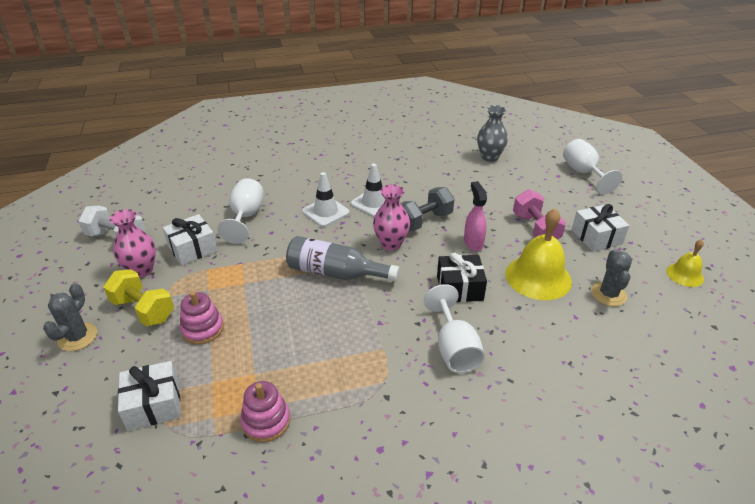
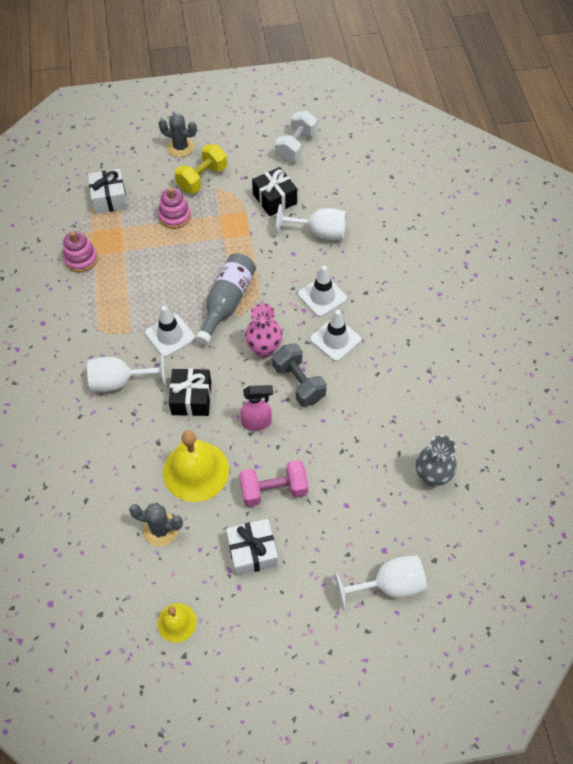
camera: 95 degrees right, 20 degrees up
(142, 270) = (250, 170): pink vase -> none
(192, 249) = (274, 199): white gift -> black gift
(384, 313) = (170, 335): none -> white traffic cone

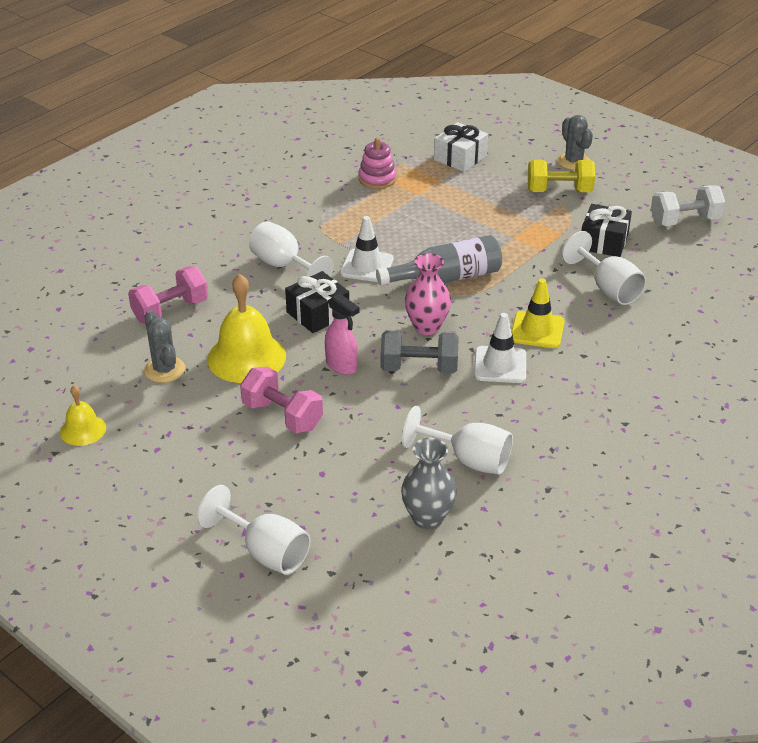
camera: 50 degrees right, 20 degrees down
(99, 483) = (170, 310): none -> pink dumbbell
(175, 216) = (495, 199): pink stacking toy -> none
(252, 551) = (202, 437): white gift -> none
(298, 383) = (419, 368): grey dumbbell -> grey dumbbell turned 75 degrees clockwise
(322, 296) = (537, 330): white traffic cone -> yellow traffic cone
(402, 419) = (468, 460): none -> white goblet

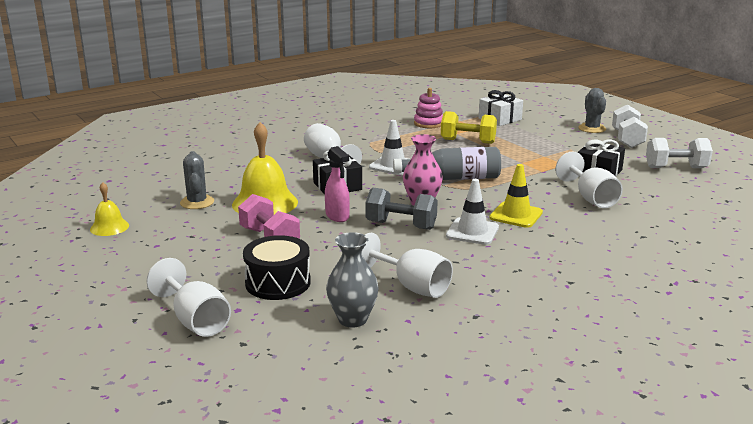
camera: 15 degrees right, 15 degrees down
(170, 310) = (226, 172): pink dumbbell -> none
(325, 481) = (278, 283): none -> black drum
(559, 191) = (572, 142): yellow dumbbell -> yellow dumbbell (468, 141)
(619, 177) = (627, 139): none -> white dumbbell

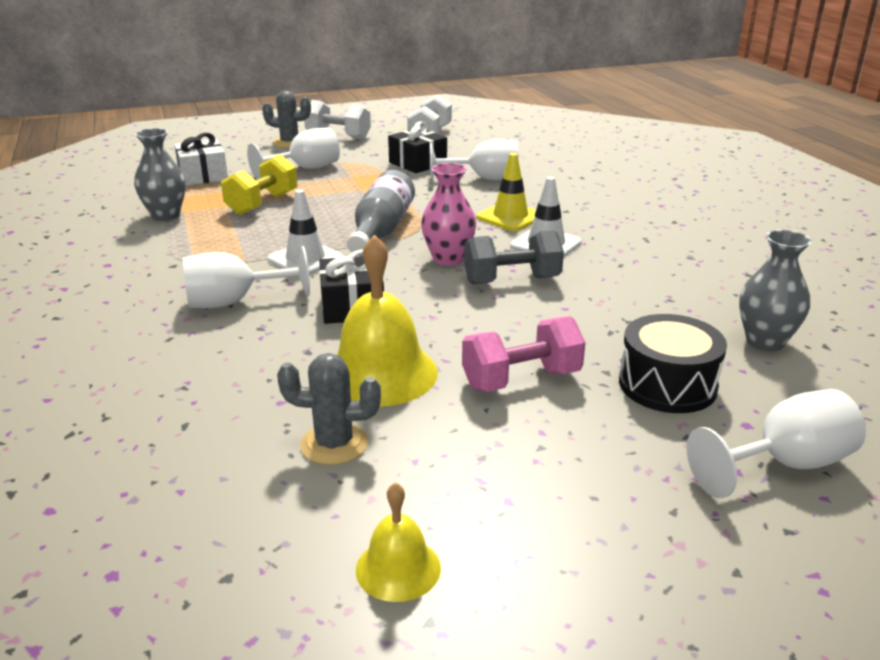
camera: 75 degrees left, 5 degrees up
(337, 216) = (464, 319): pink spray bottle -> none
(401, 225) = (512, 280): grey dumbbell -> grey dumbbell turned 45 degrees clockwise
(411, 286) = (682, 297): white goblet -> white goblet (305, 169)
(428, 123) = (165, 215): pink stacking toy -> grey vase

